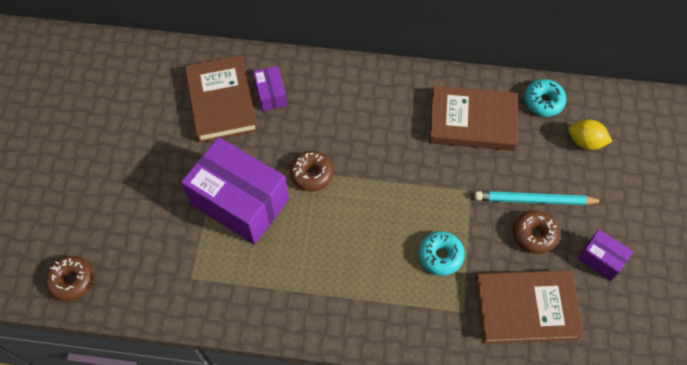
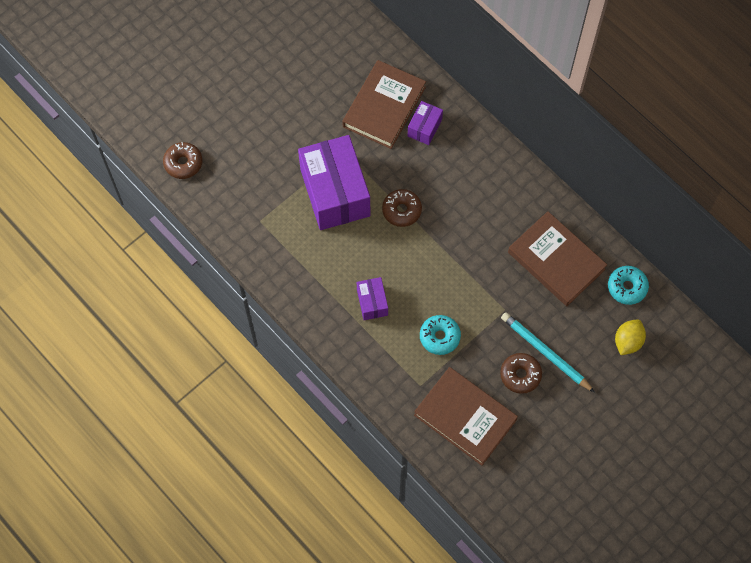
camera: 40 degrees right, 5 degrees up
(585, 142) = (627, 341): yellow lemon -> yellow lemon turned 60 degrees clockwise
(600, 259) = (551, 429): purple box -> purple box (372, 302)

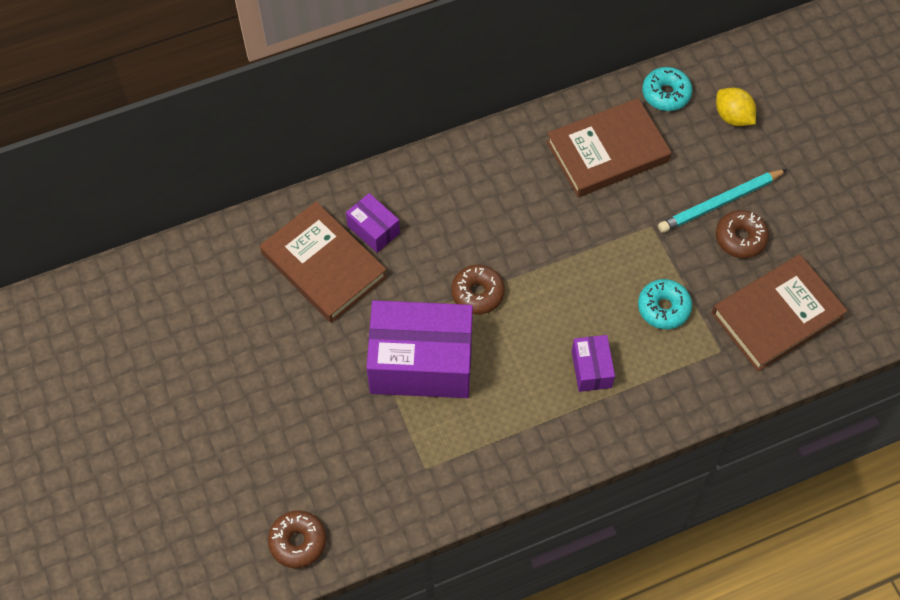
camera: 70 degrees left, 5 degrees down
(372, 302) = (591, 369): purple box -> purple box turned 75 degrees clockwise

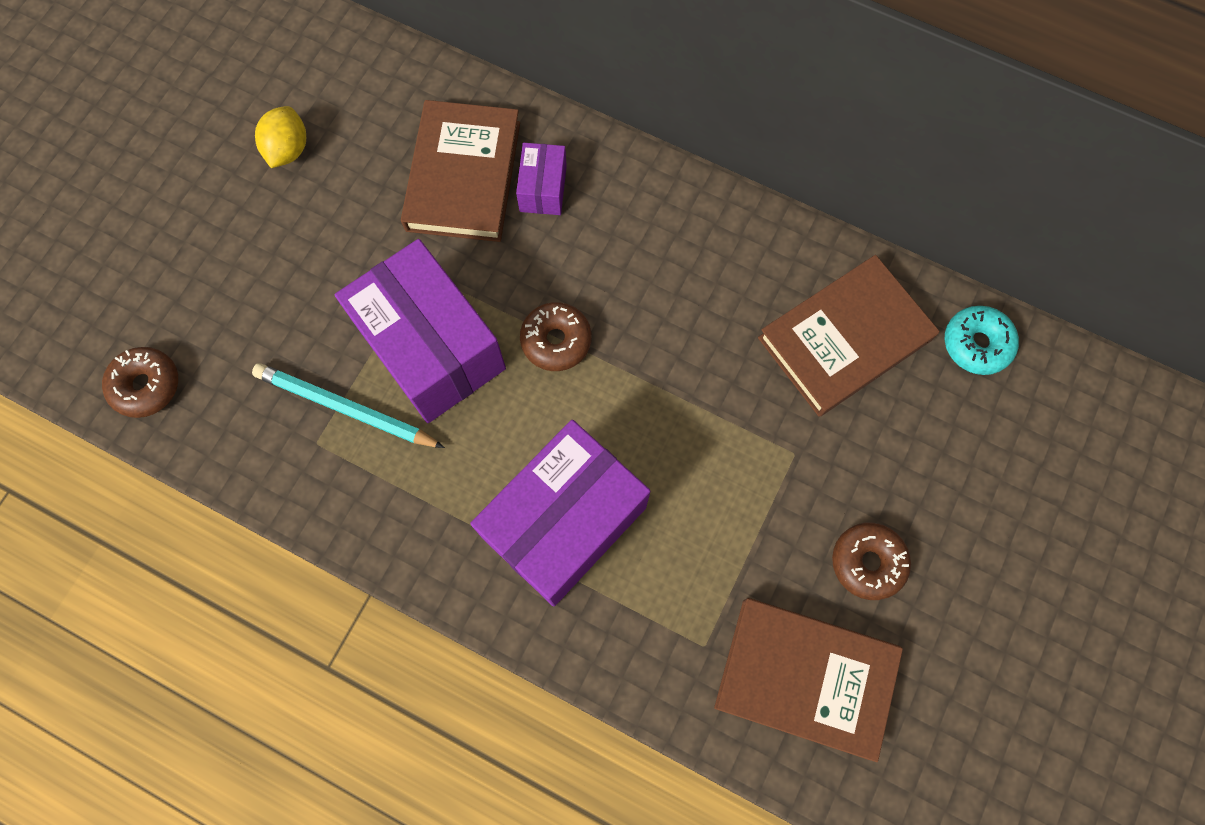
camera: 50 degrees right, 10 degrees up
(591, 369) = (564, 522): purple box -> purple box, size x2.16
(607, 151) = (844, 339): brown book -> brown book turned 60 degrees counterclockwise
(663, 308) = (704, 543): turquoise donut -> none
(720, 203) = (892, 506): turquoise pencil -> turquoise pencil (346, 408)
(732, 117) = (1018, 437): yellow lemon -> yellow lemon (288, 150)

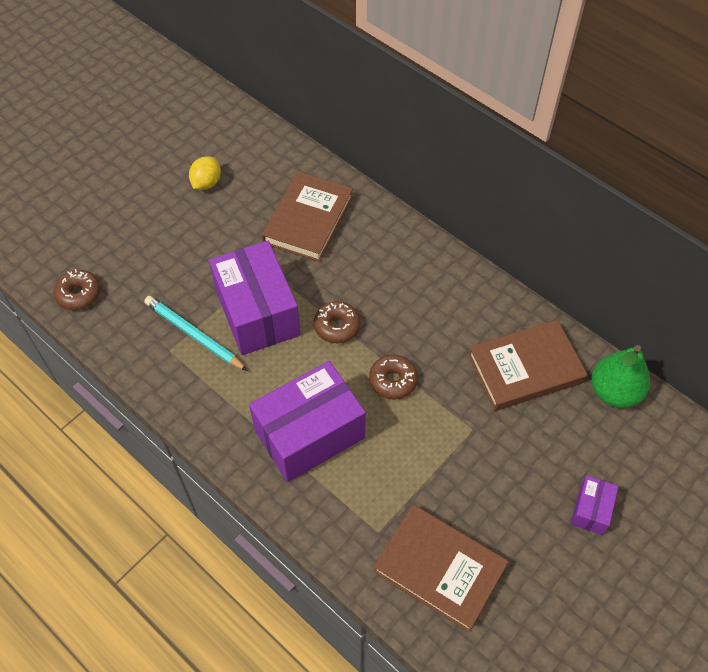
camera: 15 degrees right, 15 degrees down
(543, 188) = (355, 237): purple box -> purple box (591, 510)
(867, 562) = (502, 508): brown donut -> brown donut (393, 380)
(976, 344) = (614, 392): turquoise donut -> green pear

